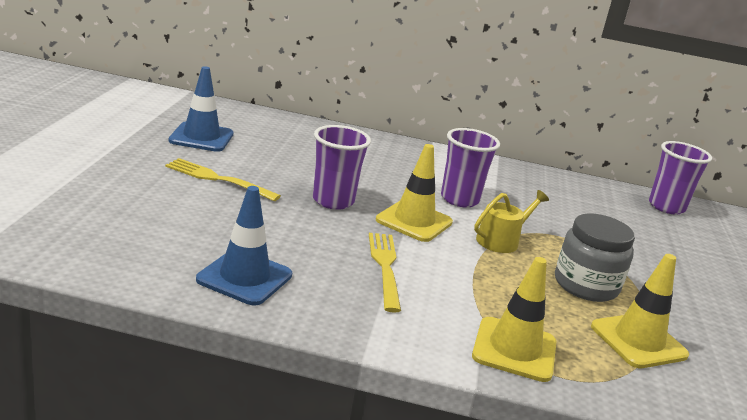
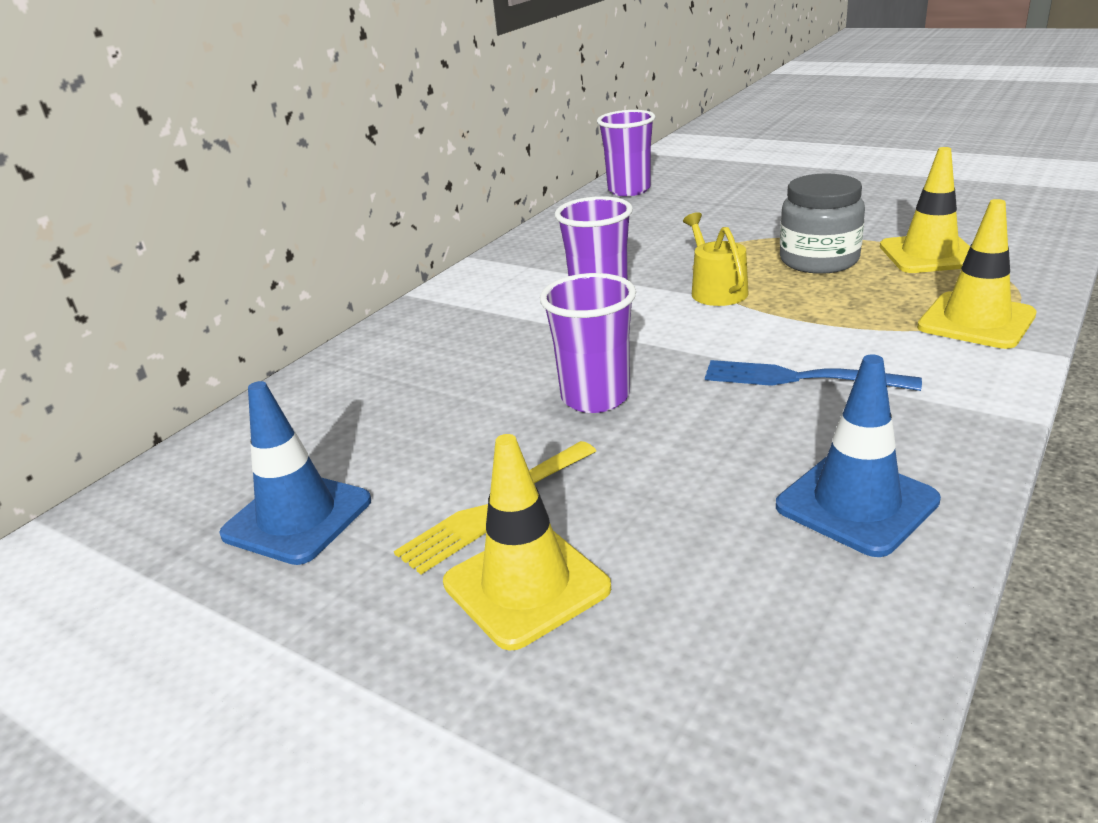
camera: 60 degrees left, 5 degrees up
(385, 267) = (800, 378): yellow fork -> blue fork
(414, 221) = (664, 340): yellow traffic cone -> yellow traffic cone (526, 585)

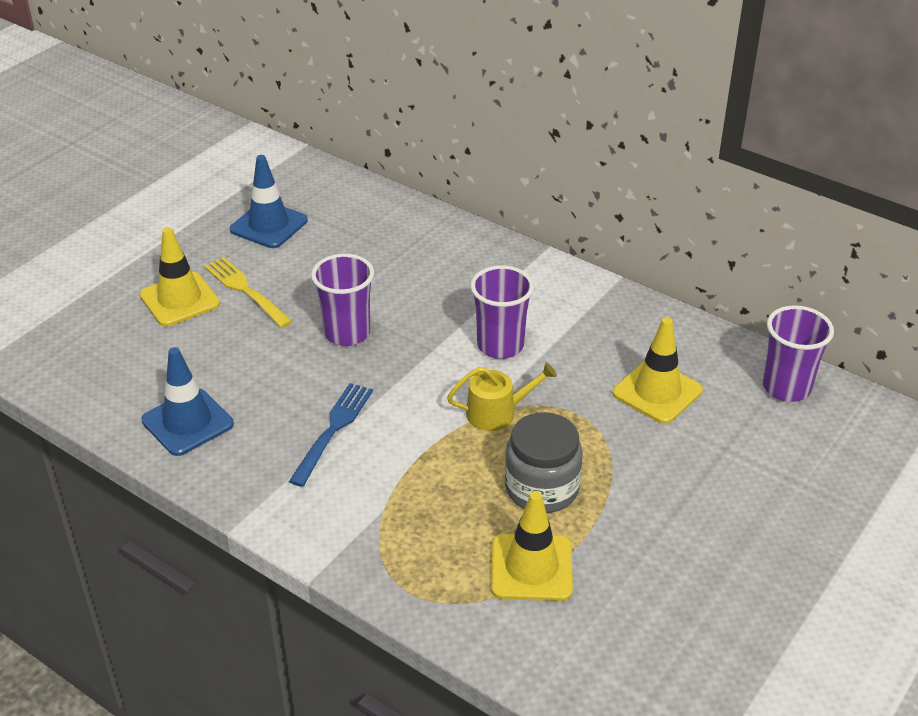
camera: 90 degrees right, 10 degrees up
(976, 321) = (383, 550): yellow traffic cone -> yellow traffic cone (657, 392)

